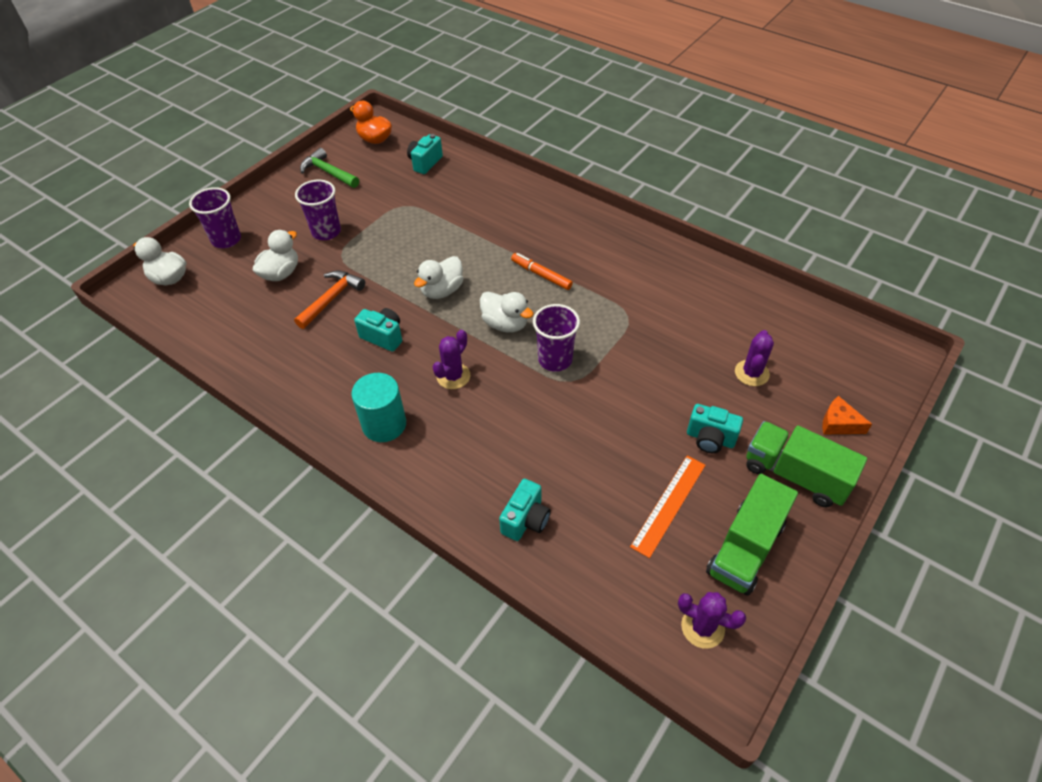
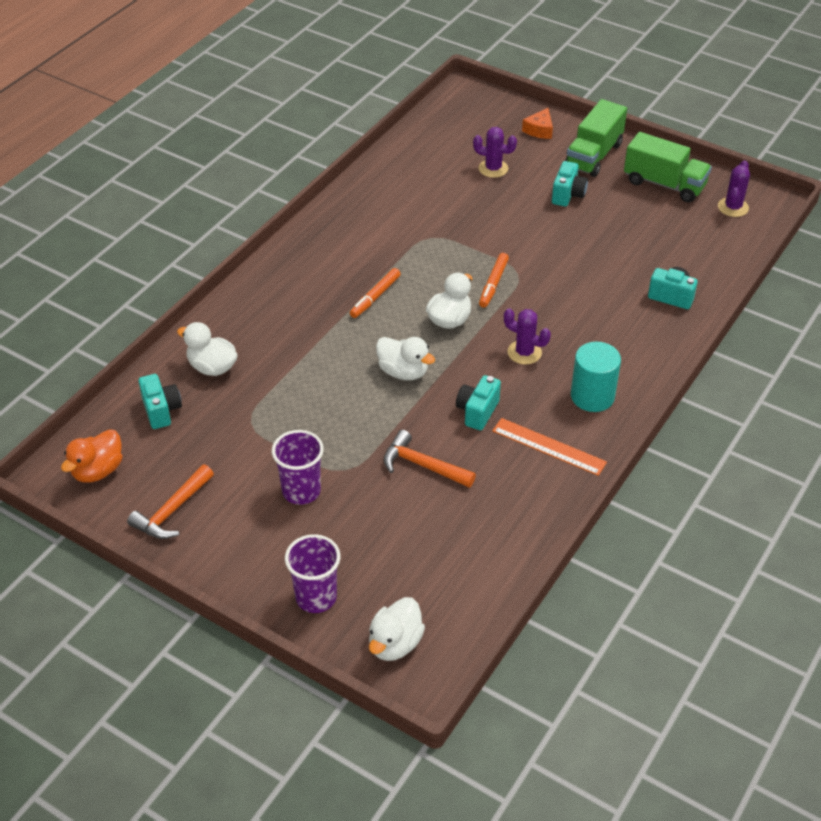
camera: 95 degrees left, 5 degrees down
(281, 273) = (381, 522): white duck -> white duck (212, 367)
(328, 172) = (172, 511): green hammer -> orange hammer
(425, 163) = (161, 410): turquoise camera -> turquoise camera turned 135 degrees counterclockwise
(555, 359) = (493, 284): purple cup -> orange marker
(669, 505) = (637, 219): orange ruler -> orange ruler (549, 446)

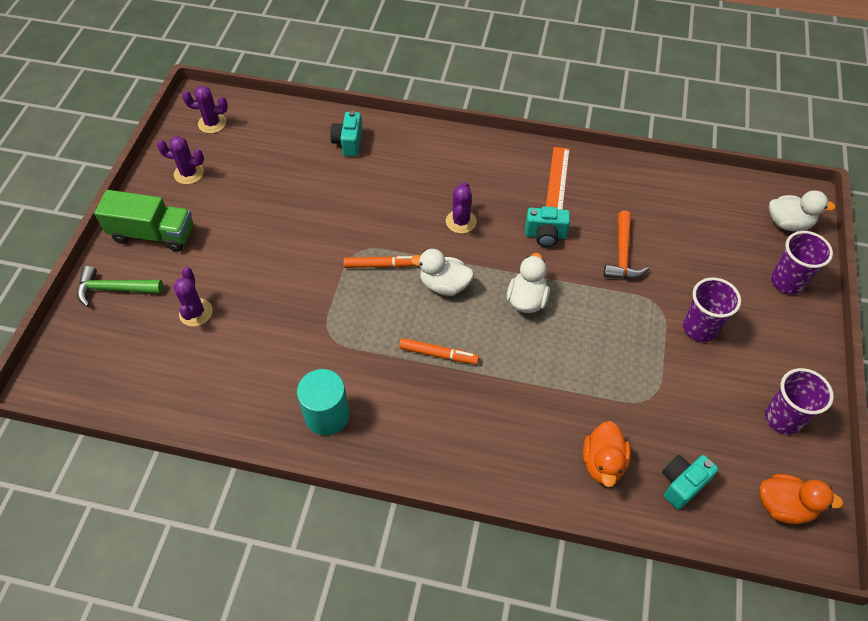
camera: 110 degrees left, 10 degrees up
(172, 511) = (782, 418): orange hammer -> purple cup
(212, 367) = (603, 463): white duck -> orange duck
(539, 130) = (114, 289): orange cheese -> green hammer
(568, 195) = (225, 240): turquoise camera -> none
(592, 396) = (489, 168): turquoise cylinder -> turquoise cylinder (327, 415)
(664, 184) = (189, 173): green truck -> purple cactus

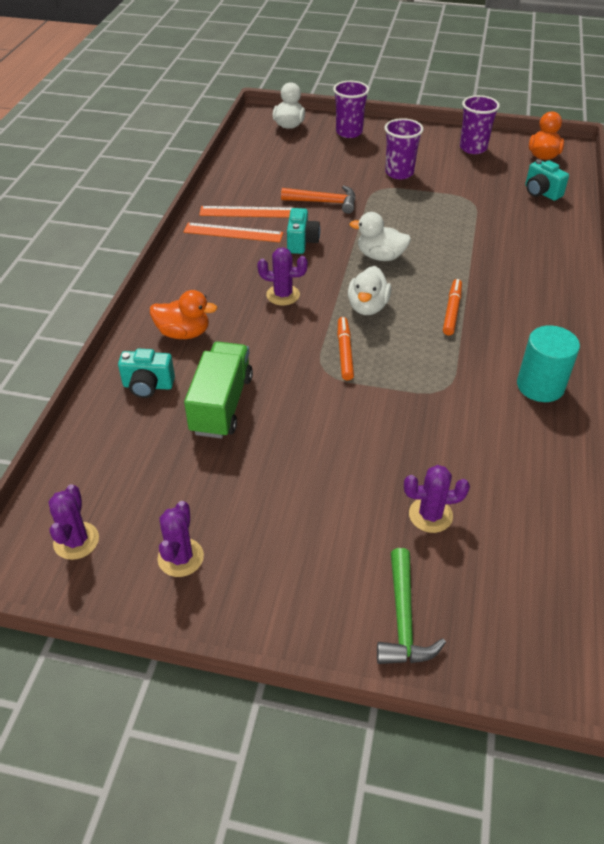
camera: 90 degrees left, 10 degrees down
(153, 234) = (299, 586): green truck -> green truck (221, 404)
(594, 192) = (247, 212): none -> orange ruler
(603, 463) = (536, 226): orange duck -> orange duck (183, 333)

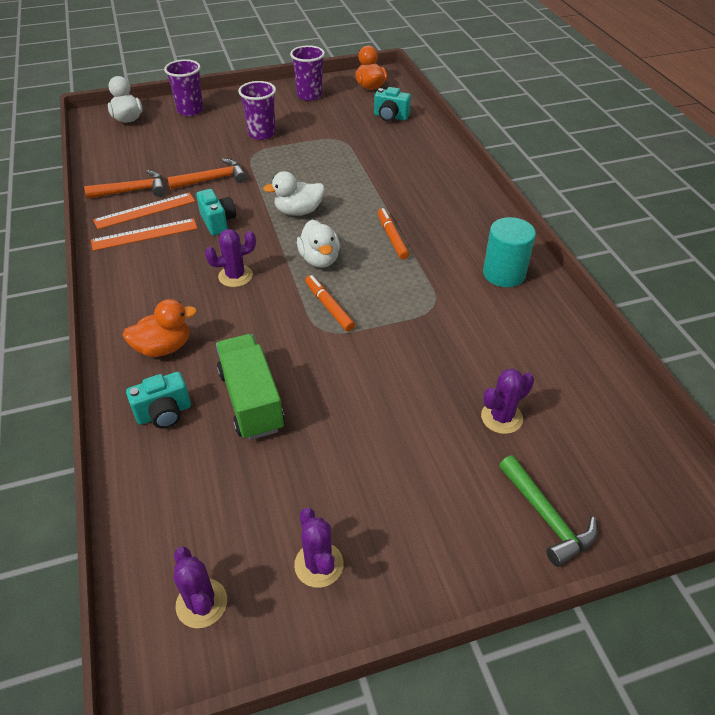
camera: 30 degrees left, 0 degrees up
(250, 191) = (133, 191): none -> orange hammer

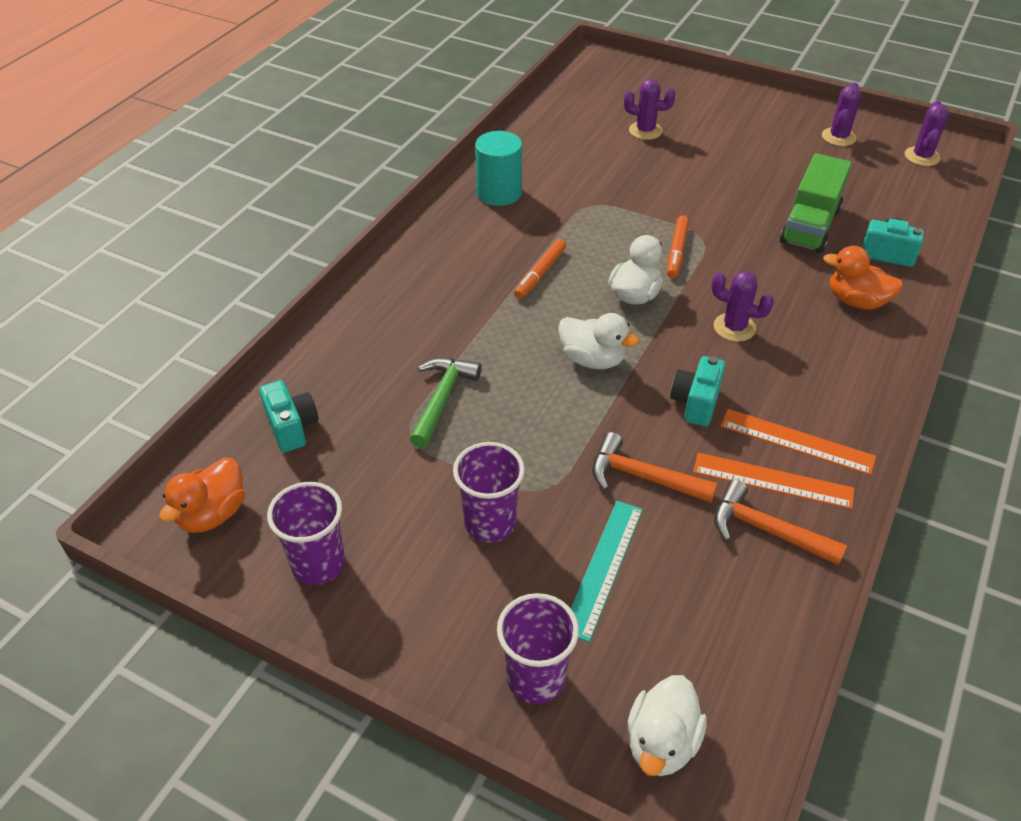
camera: 135 degrees left, 0 degrees up
(197, 145) = (603, 567): none -> turquoise ruler
(546, 517) = (686, 91): green hammer -> green hammer (442, 399)

